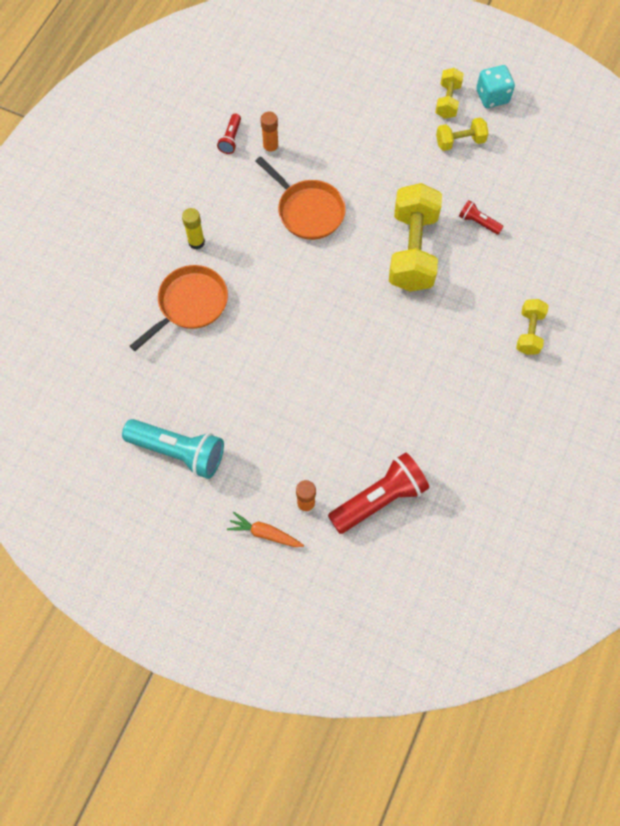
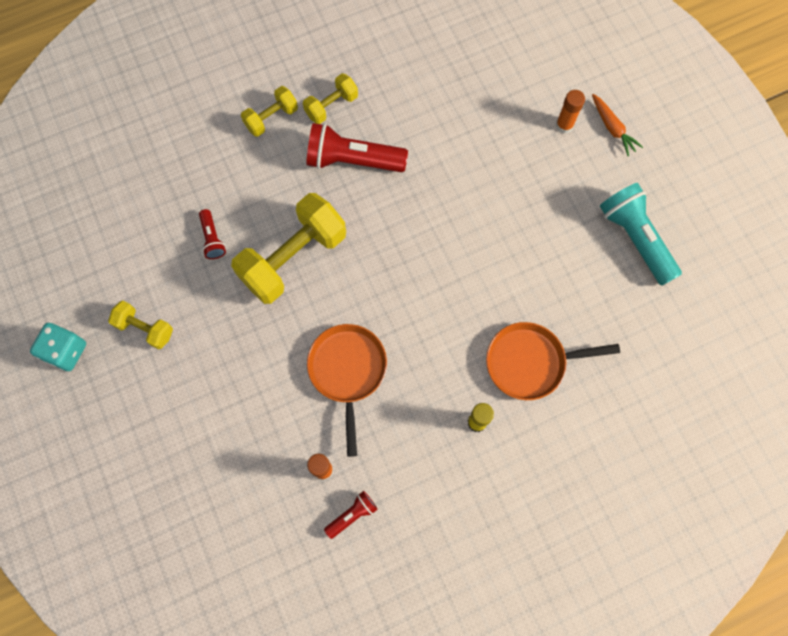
camera: 140 degrees left, 5 degrees up
(379, 499) = (505, 88): red flashlight -> red flashlight (353, 160)
(447, 101) = (110, 381): yellow dumbbell -> yellow dumbbell (331, 106)

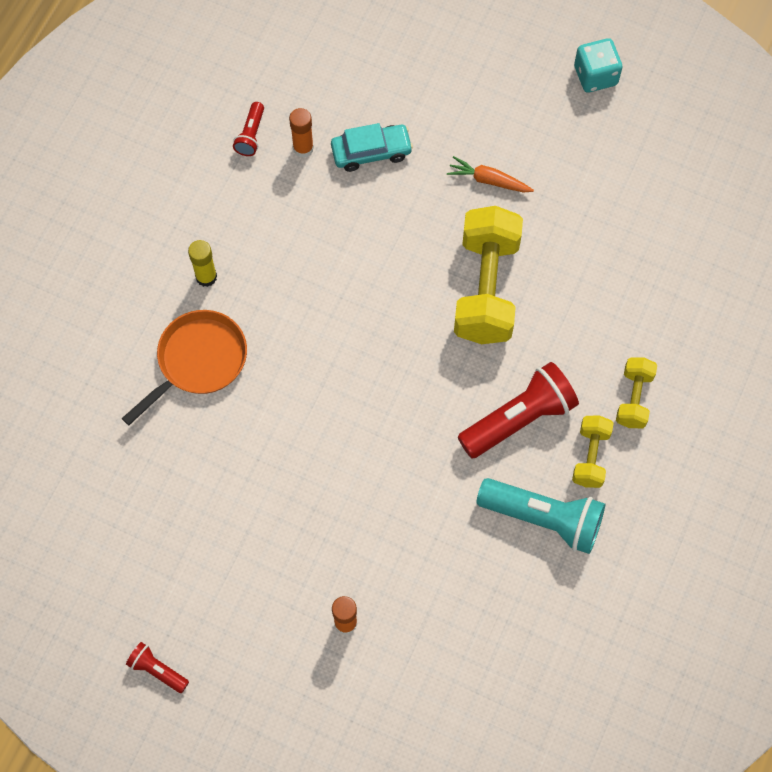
camera: 140 degrees right, 5 degrees down
(145, 329) = (551, 139): yellow dumbbell -> none
(212, 239) = (572, 250): red flashlight -> red flashlight (157, 670)
(277, 424) = (371, 152): none -> turquoise car
(347, 372) = (351, 234): orange pan -> none
(612, 128) = (294, 660): orange carrot -> orange carrot (488, 180)
(635, 238) = (184, 555): turquoise flashlight -> turquoise flashlight (543, 518)

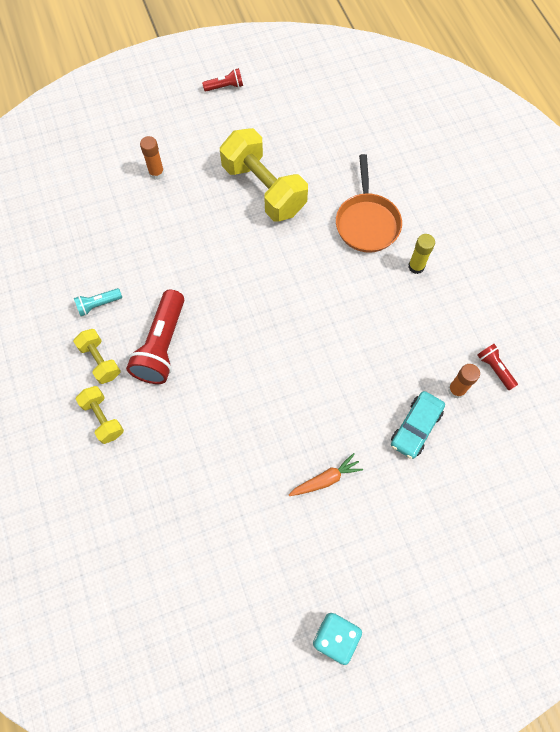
camera: 135 degrees right, 0 degrees up
(486, 288) = (256, 405): yellow dumbbell -> yellow dumbbell (264, 189)
(543, 518) = (98, 304): turquoise flashlight -> turquoise flashlight, size x0.50

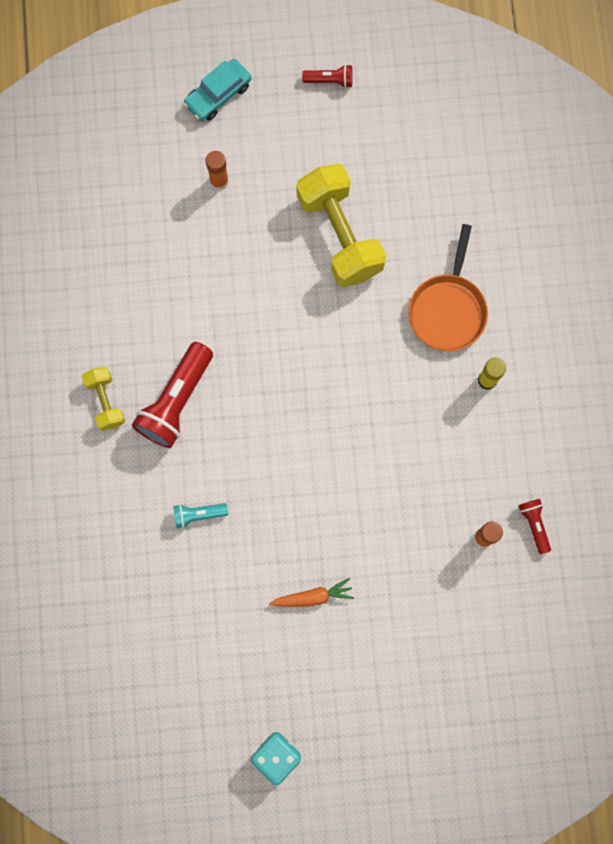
camera: 15 degrees right, 10 degrees up
(98, 304) = (117, 334): turquoise flashlight -> turquoise flashlight (198, 514)
(103, 418) = (95, 468): yellow dumbbell -> none
(415, 427) = (425, 567): turquoise car -> turquoise car (218, 94)

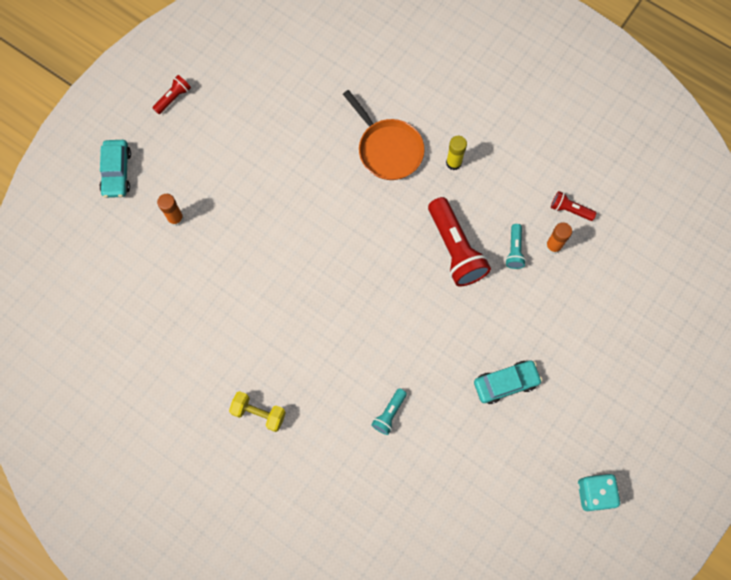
camera: 50 degrees left, 5 degrees down
(176, 401) = (299, 366): red flashlight -> red flashlight (455, 249)
(313, 597) = (506, 383): orange carrot -> turquoise car
(340, 235) = (280, 174): yellow dumbbell -> none
(448, 504) = (514, 250): none -> turquoise flashlight

